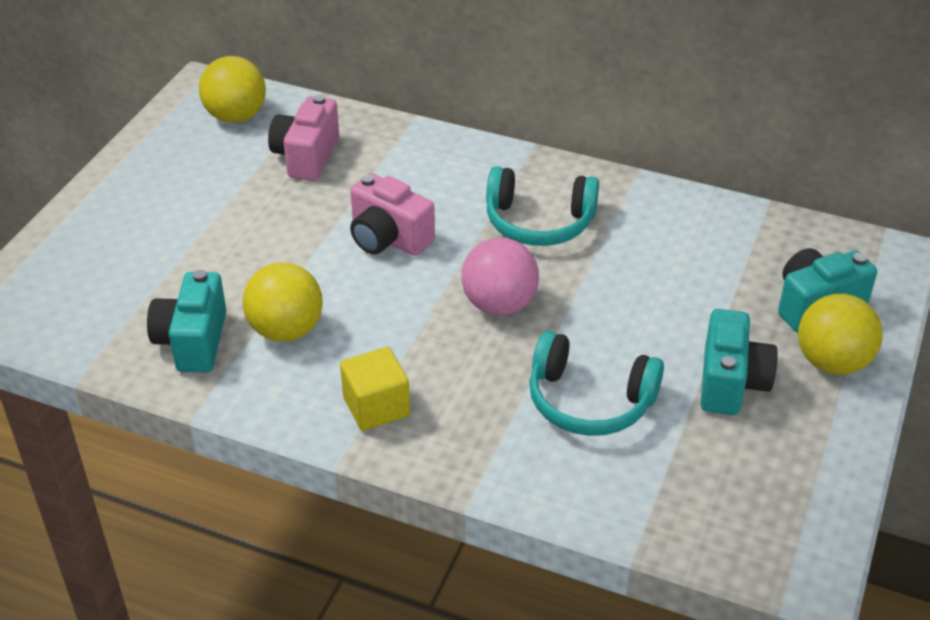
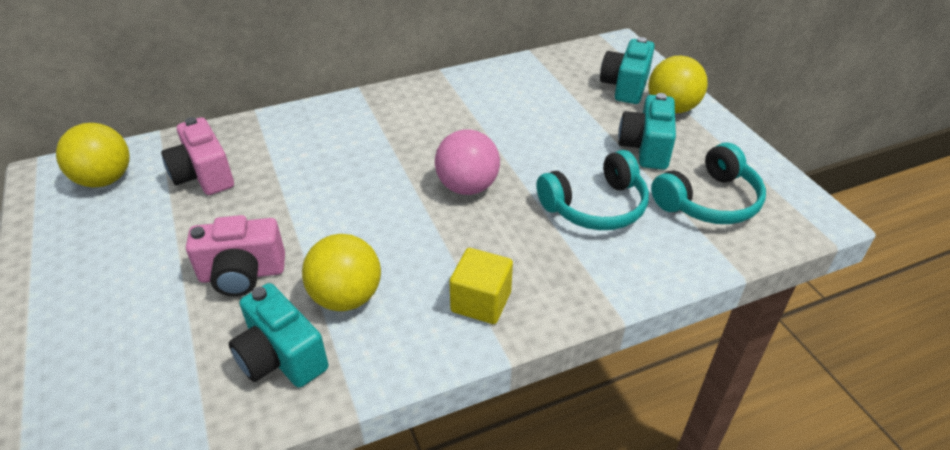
camera: 45 degrees left, 0 degrees up
(388, 238) = (339, 192): pink camera -> pink camera (242, 274)
(539, 222) = (423, 127): turquoise headphones -> turquoise headphones (709, 201)
(731, 383) = (646, 148): turquoise camera -> turquoise camera turned 135 degrees counterclockwise

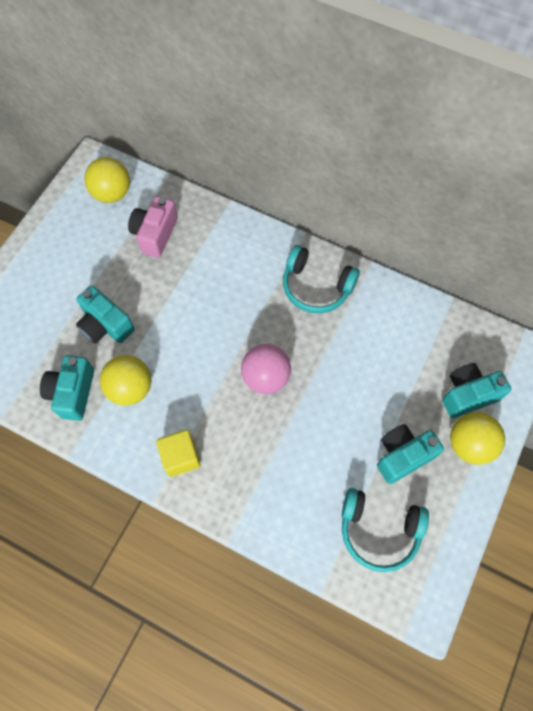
camera: 50 degrees right, 25 degrees up
(242, 274) = (106, 325): pink camera -> turquoise camera
(595, 206) = (312, 463): turquoise headphones -> turquoise headphones (316, 287)

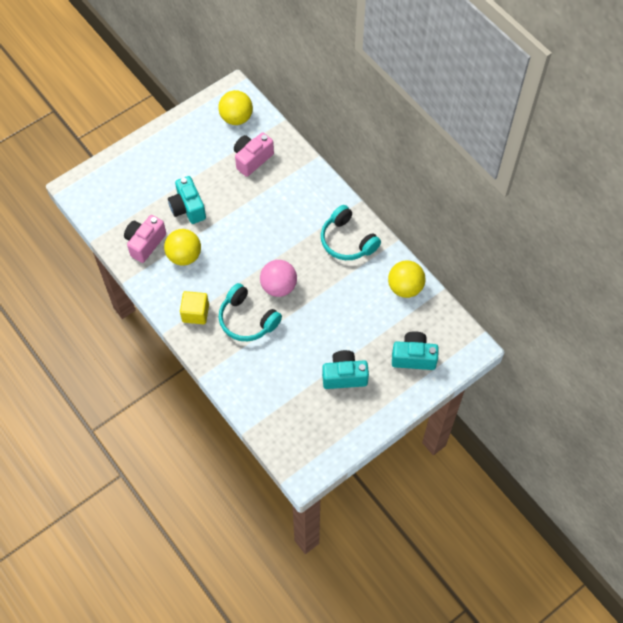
camera: 25 degrees right, 5 degrees down
(72, 393) = (145, 243): turquoise camera -> pink camera
(379, 530) = (302, 414): turquoise headphones -> turquoise headphones (247, 320)
(469, 444) = (395, 388): yellow ball -> yellow ball (405, 287)

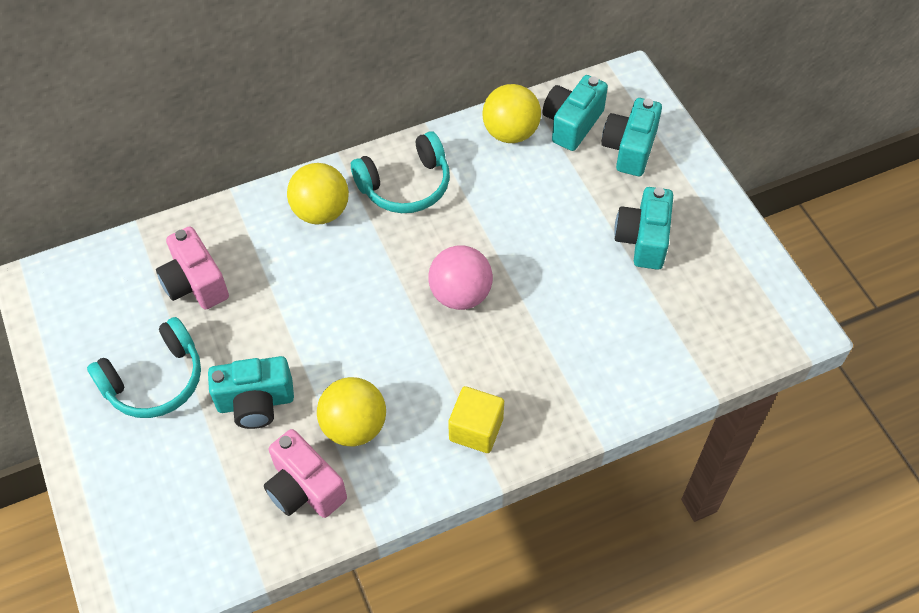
camera: 75 degrees left, 5 degrees down
(236, 118) = (98, 290): yellow ball -> yellow ball (321, 211)
(247, 320) = (510, 352): turquoise headphones -> turquoise headphones (155, 380)
(423, 320) = (572, 124): none -> turquoise camera

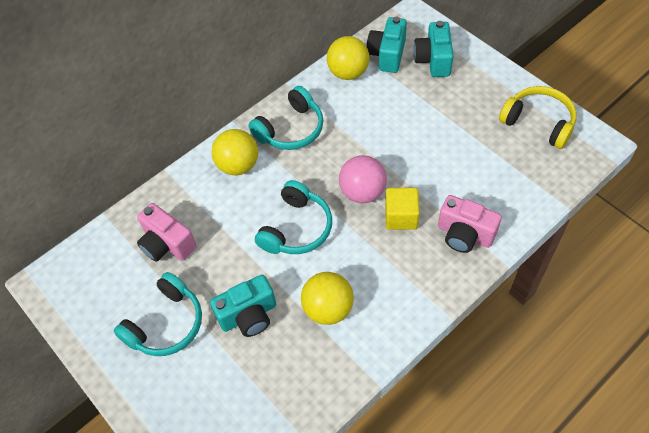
camera: 15 degrees left, 0 degrees up
(304, 488) = (311, 365): pink camera -> pink camera (464, 234)
(359, 314) = (296, 228): none -> turquoise headphones
(476, 429) = (415, 282): yellow cube -> yellow cube (401, 217)
(643, 240) = (470, 117): turquoise camera -> none
(731, 274) = (538, 122): none -> yellow headphones

